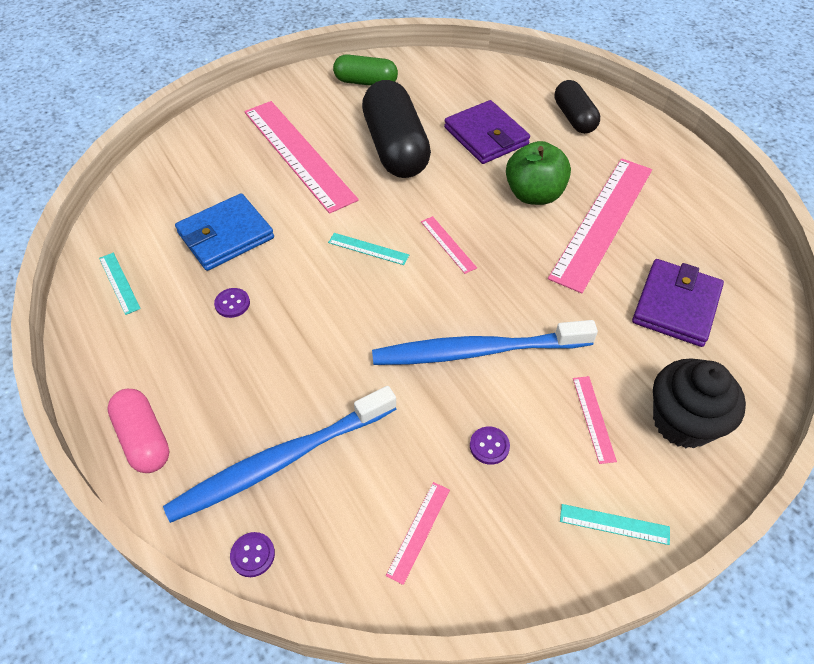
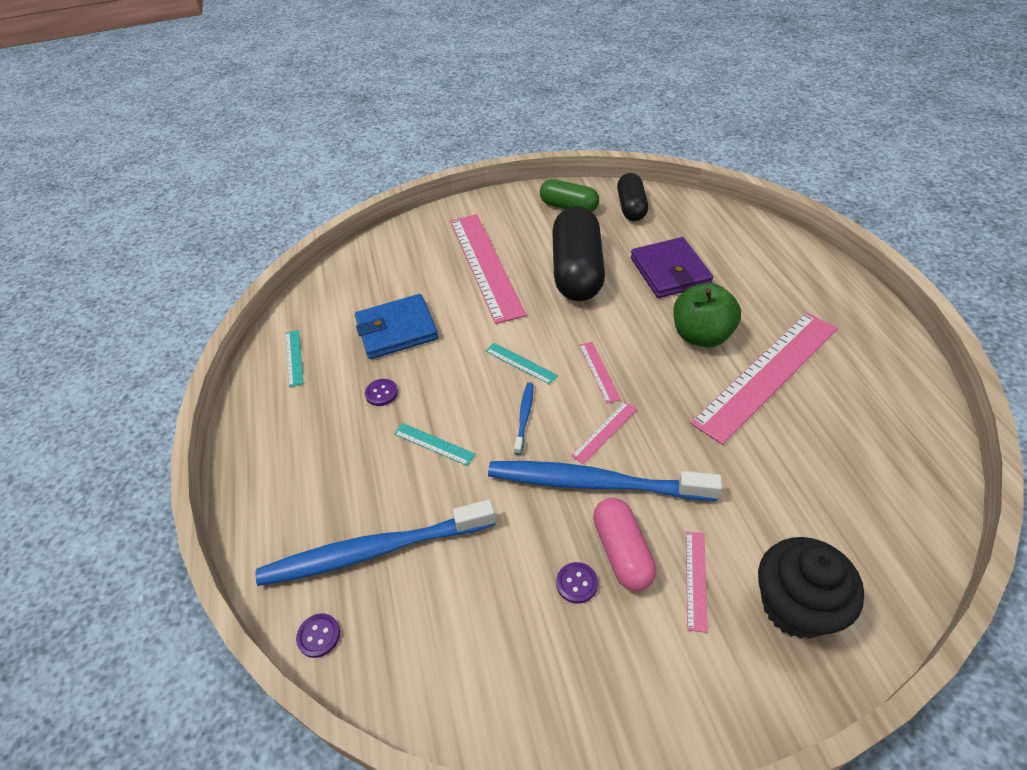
camera: 20 degrees right, 5 degrees down
(143, 439) = (265, 502): pink capsule -> pink capsule (622, 552)
(389, 301) = (524, 417): none -> blue toothbrush
(418, 531) = (479, 654): pink ruler -> pink ruler (604, 432)
(574, 118) = (767, 265): black capsule -> black capsule (631, 207)
(614, 524) = (685, 701): turquoise ruler -> turquoise ruler (434, 444)
(676, 306) = (824, 477): purple wallet -> none

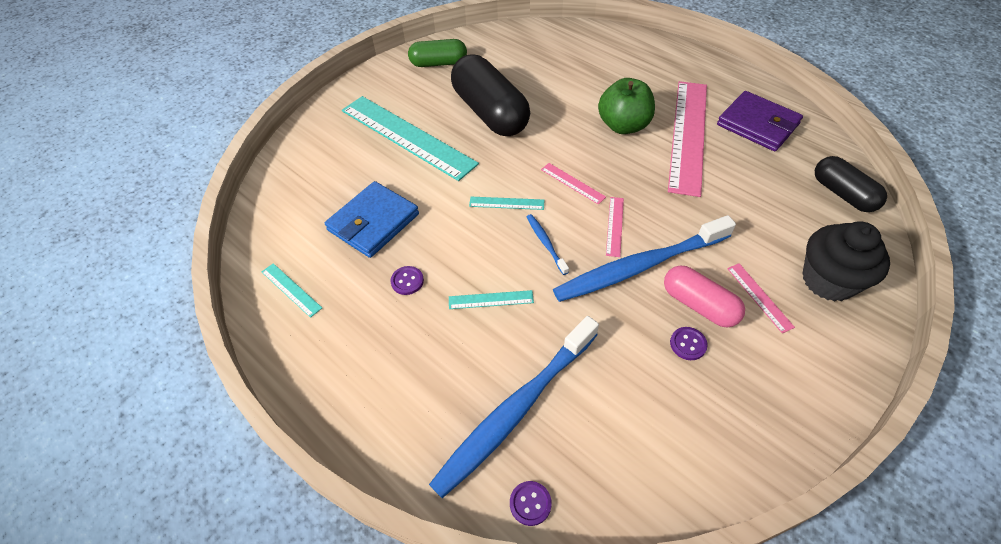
camera: 35 degrees left, 5 degrees up
(485, 265) = (407, 136): pink ruler -> turquoise ruler
(631, 207) = (490, 47): black capsule -> black capsule (842, 194)
(670, 271) = (561, 87): purple wallet -> purple wallet (757, 124)

